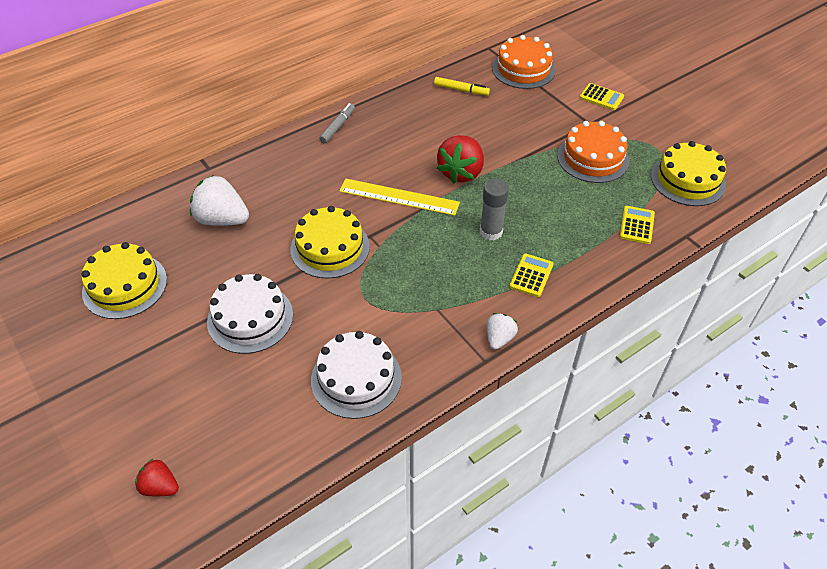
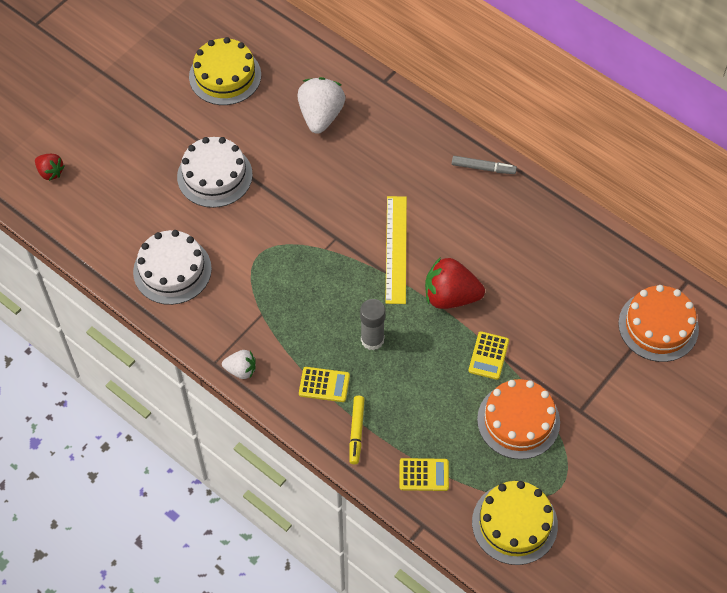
camera: 75 degrees right, 10 degrees up
(160, 487) = (50, 172): red strawberry -> red strawberry turned 120 degrees clockwise
(330, 248) = (311, 210): yellow cake -> none
(461, 90) = (591, 268): yellow marker -> yellow marker (356, 432)
(601, 97) = (635, 418): yellow calculator -> yellow calculator (488, 356)

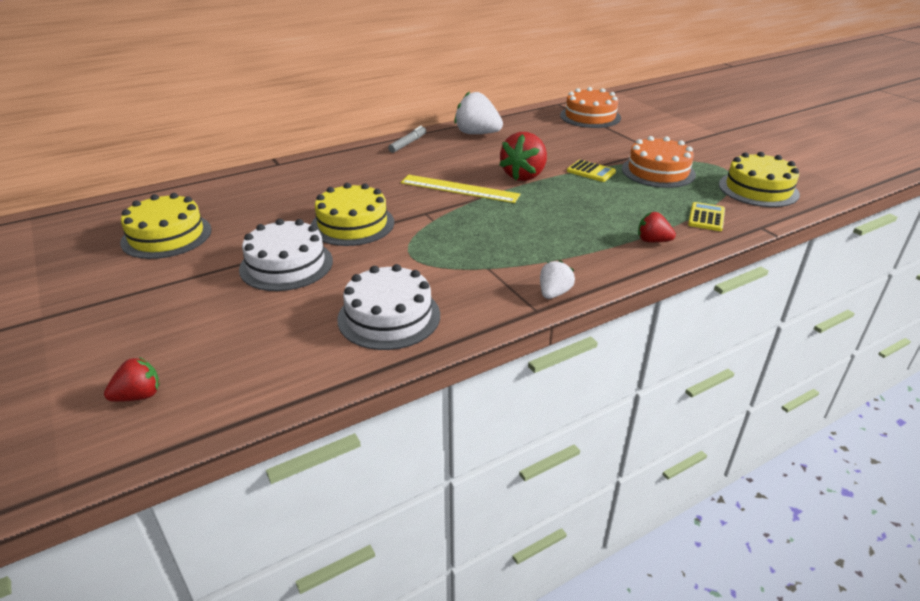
camera: 70 degrees left, 25 degrees down
(293, 192) = (352, 224): none -> yellow cake
(321, 116) = (280, 196): white strawberry -> white strawberry (477, 133)
(324, 385) = (592, 248): yellow calculator -> none
(356, 432) = (652, 241): yellow marker -> red strawberry
(372, 339) = (551, 215): grey glue stick -> none

